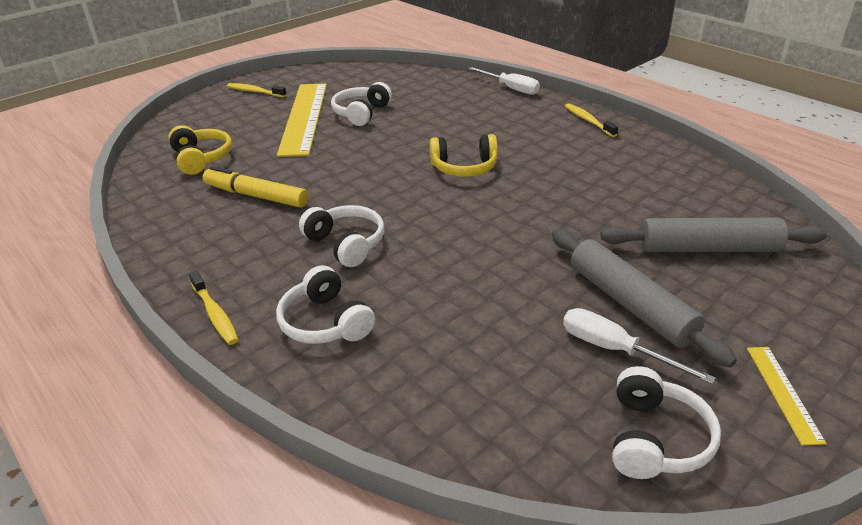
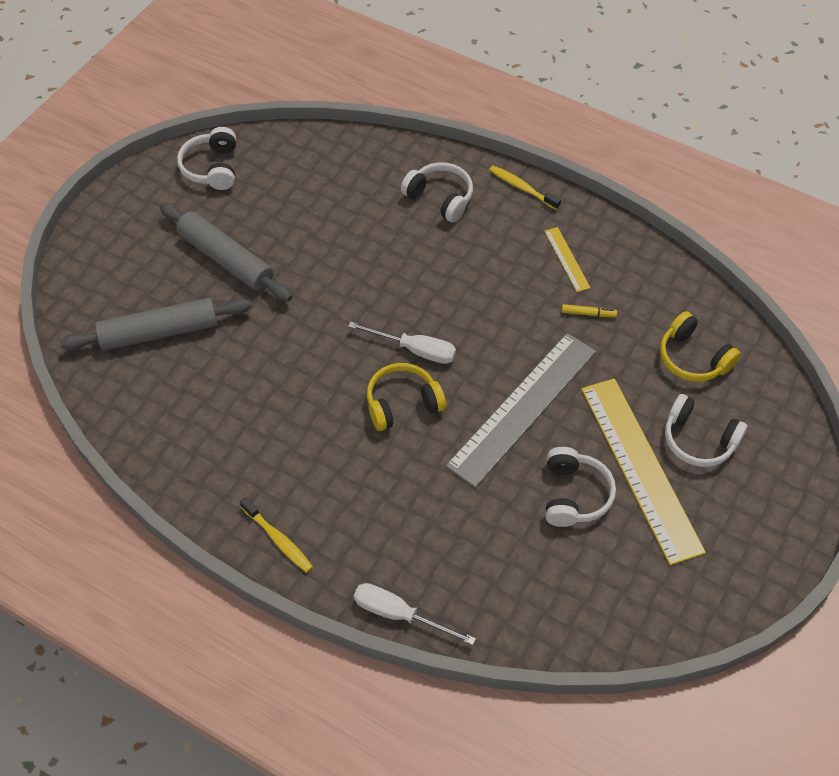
camera: 160 degrees right, 20 degrees up
(255, 91) = (756, 522): yellow toothbrush -> none
(256, 196) = (588, 313): yellow marker -> yellow marker, size x0.47
(346, 244) = (466, 272): white headphones -> white headphones (698, 440)
(364, 153) = (523, 408): none -> grey ruler
(615, 350) = (236, 219): white screwdriver -> white screwdriver (414, 350)
(783, 393) = (132, 211): yellow ruler -> yellow ruler (567, 259)

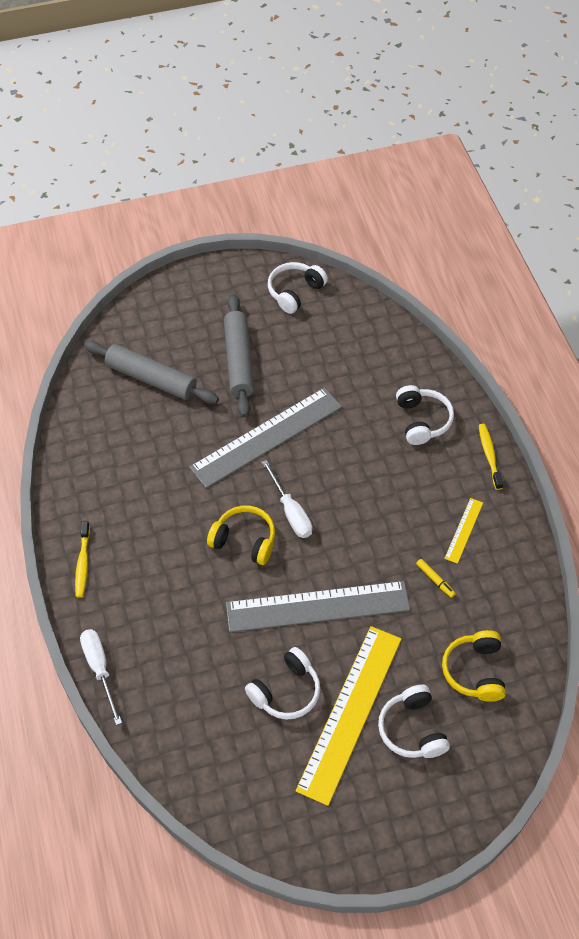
camera: 45 degrees right, 0 degrees up
(324, 305) = (267, 437): none -> grey ruler

